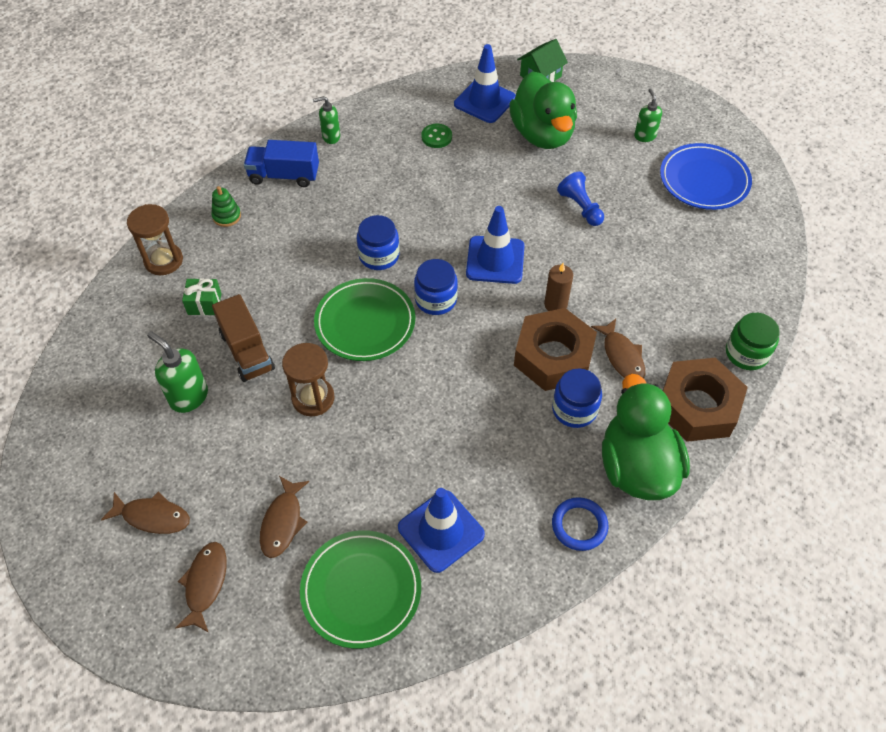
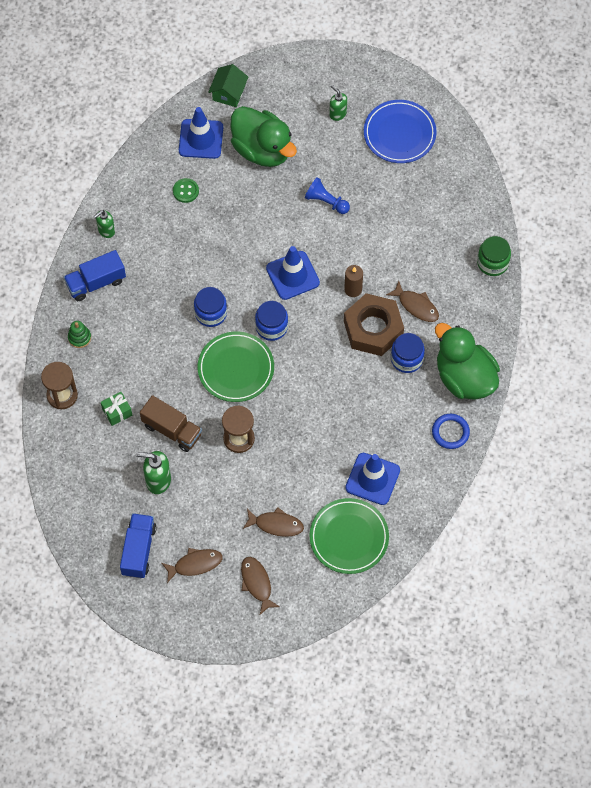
camera: 30 degrees left, 10 degrees up
(104, 463) = (139, 550): none -> blue truck
(283, 522) = (276, 524): brown fish -> brown fish turned 60 degrees counterclockwise
(697, 406) = (480, 317): brown nut -> none

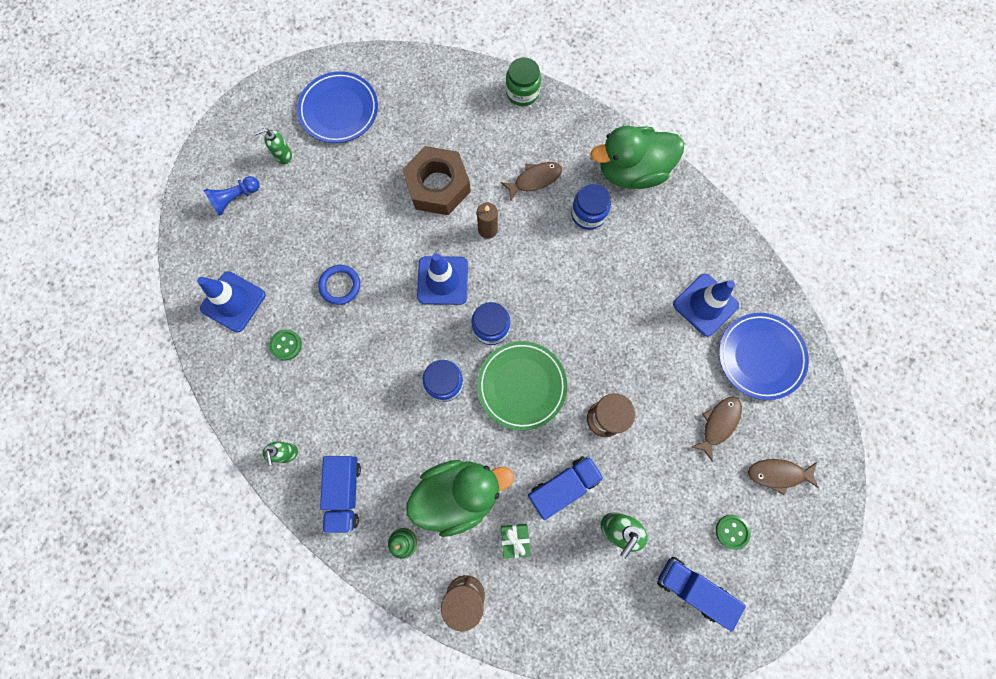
camera: 65 degrees left, 10 degrees up
(172, 430) = (563, 486): brown truck -> blue truck
(195, 564) = (732, 531): brown fish -> green button
(228, 93) = (196, 249): green house -> none
(262, 149) = (282, 245): green duck -> green duck (458, 494)
(326, 201) = (376, 210): blue pawn -> blue pawn (235, 198)
(349, 537) = (760, 357): green plate -> blue plate
(373, 329) = (540, 230): brown nut -> brown nut (438, 186)
(450, 432) = (685, 210): blue ring -> blue ring (340, 285)

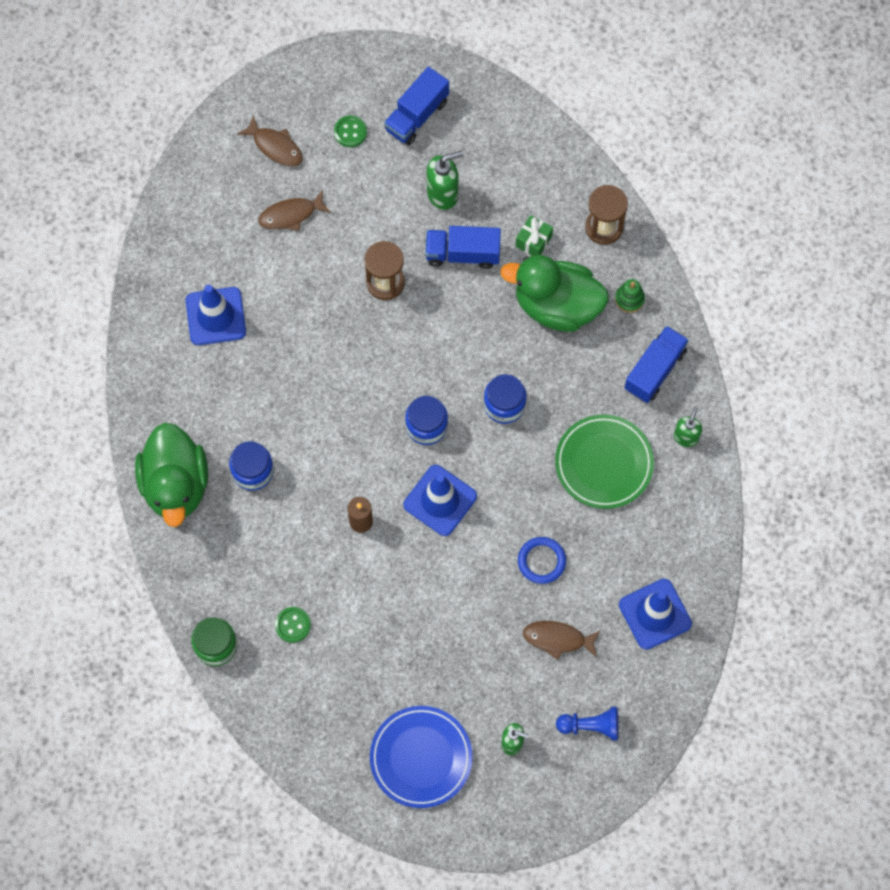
camera: 145 degrees left, 5 degrees down
(286, 345) = (628, 537): green button -> green button (293, 625)
(438, 186) = (377, 600): brown nut -> none
(522, 386) = (436, 357): green plate -> green plate (604, 463)
(534, 180) = (277, 541): brown fish -> brown fish (558, 639)
(632, 171) = (175, 485): green duck -> green duck turned 60 degrees clockwise
(692, 588) = (416, 115): blue truck -> blue truck turned 60 degrees clockwise
(760, 357) = (206, 242): blue plate -> none

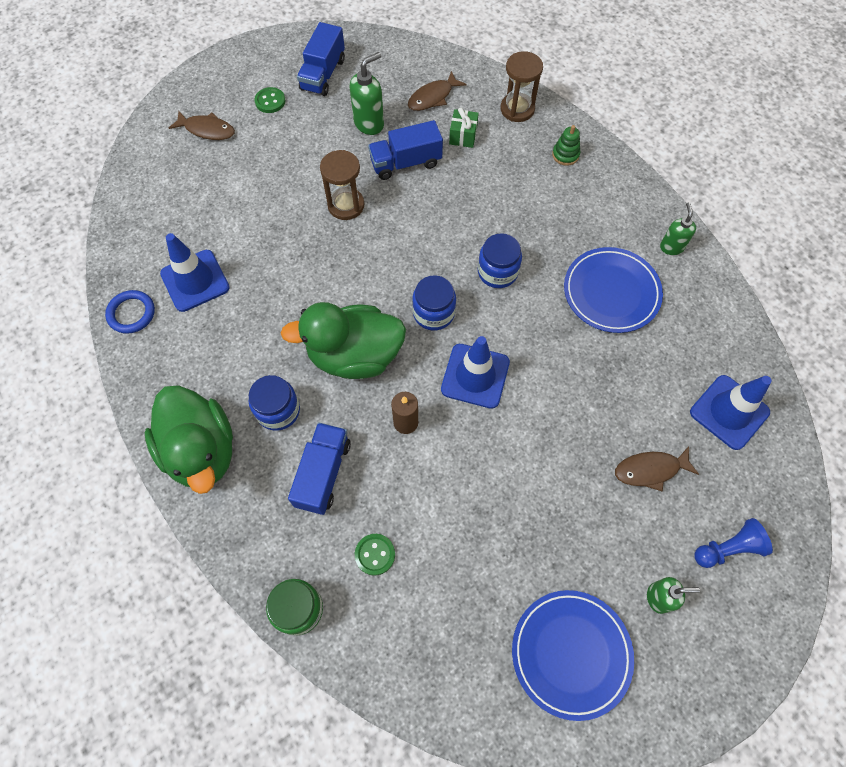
camera: 20 degrees left, 5 degrees down
(291, 215) = (239, 177): brown fish -> brown fish (433, 97)
(541, 561) = (598, 399): blue ring -> blue ring (131, 313)
(557, 305) = (506, 178): green duck -> green duck (355, 356)
(604, 463) = (611, 292): green plate -> blue plate
(655, 370) = (616, 202): blue truck -> blue truck (323, 473)

